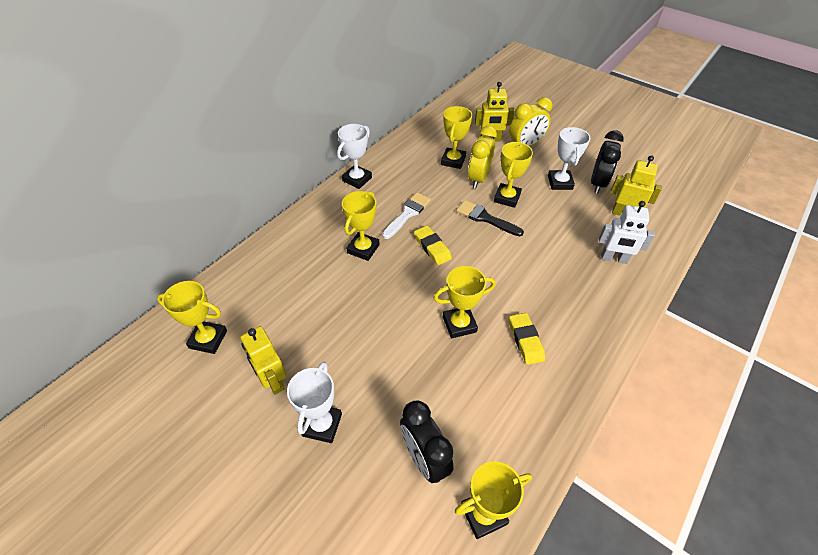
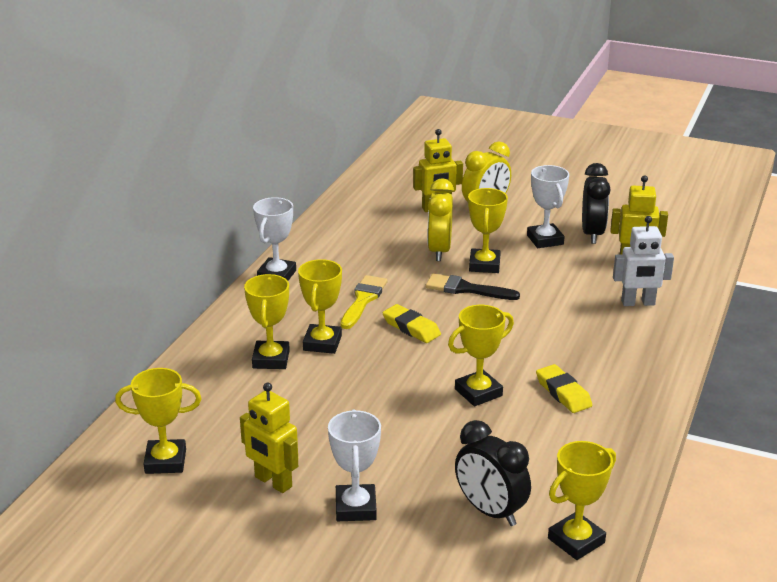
camera: 15 degrees left, 20 degrees down
(407, 214) = (363, 300): white brush -> yellow brush
(453, 161) = (397, 237): yellow trophy -> yellow trophy (271, 359)

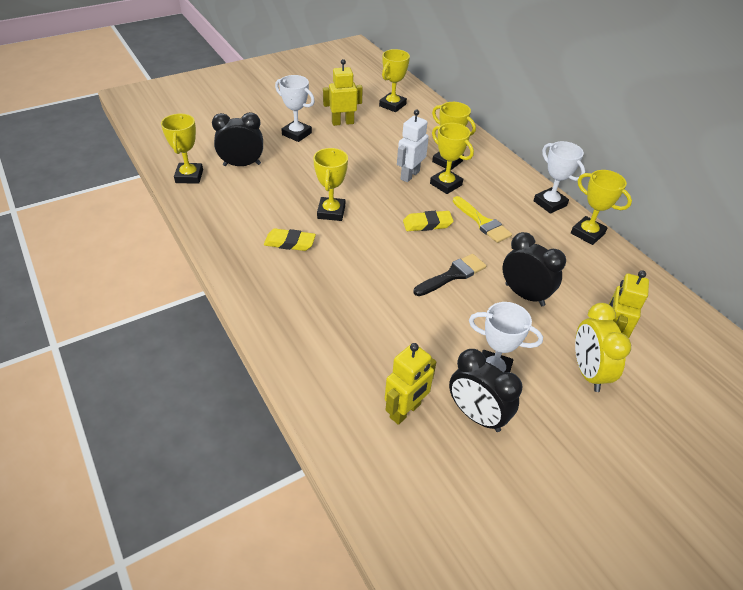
camera: 125 degrees right, 15 degrees up
(439, 251) = (524, 295): yellow clock -> black clock
(484, 265) = (480, 306): yellow trophy -> yellow trophy (587, 233)
(638, 303) = (339, 355): white robot -> white robot (409, 175)

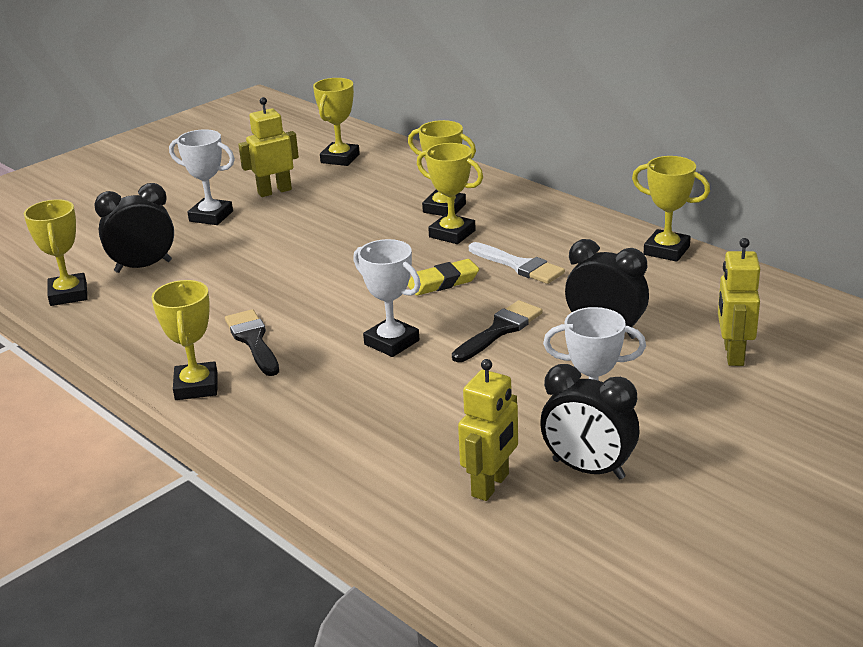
camera: 10 degrees left, 15 degrees down
(289, 243) = (253, 341): yellow eraser -> black brush
(331, 212) = (299, 295): yellow trophy -> yellow trophy (196, 386)
(409, 175) = (396, 233): white robot -> none
(482, 222) = (519, 265): yellow brush -> white brush
(550, 203) = (604, 228): white trophy -> white trophy (391, 342)
(587, 372) = (717, 394): yellow clock -> none

